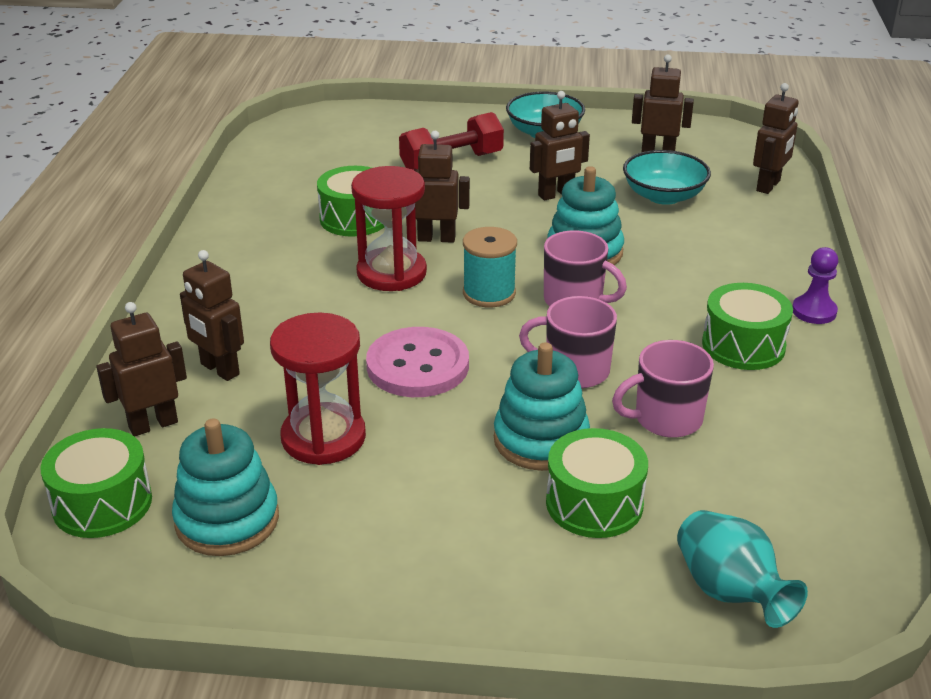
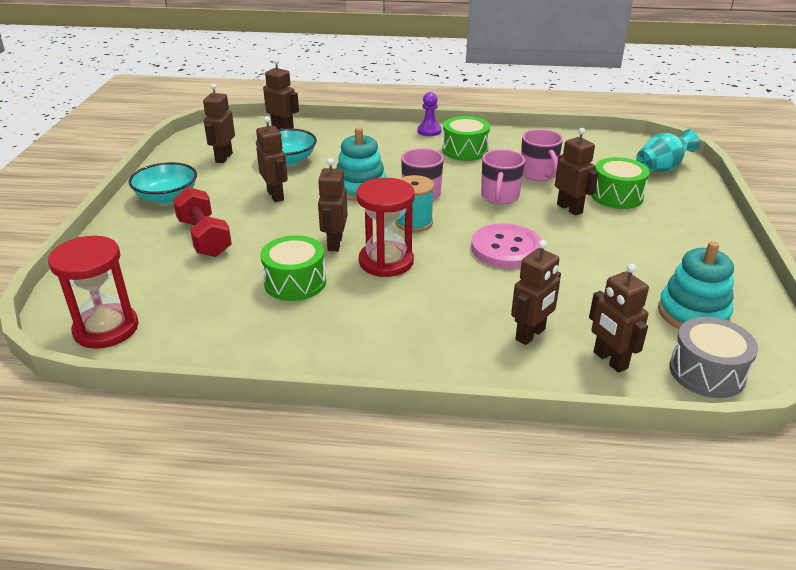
camera: 90 degrees left, 0 degrees up
(102, 503) = (706, 372): green drum -> grey drum
(323, 437) = (595, 281): red hourglass -> red hourglass (106, 329)
(541, 440) = (569, 208): turquoise stacking toy -> brown robot

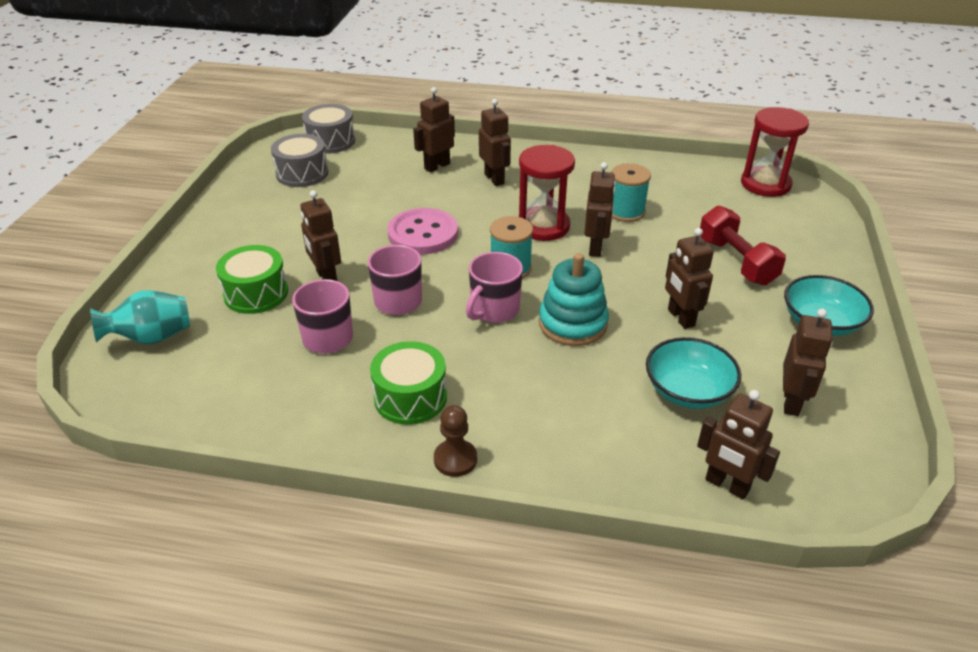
camera: 175 degrees left, 5 degrees up
(295, 282) = (626, 212): green drum -> turquoise spool
(429, 131) = (455, 459): purple pawn -> brown pawn
(610, 360) = (390, 150): brown robot -> brown robot (494, 179)
(693, 313) = (302, 173): turquoise stacking toy -> grey drum

